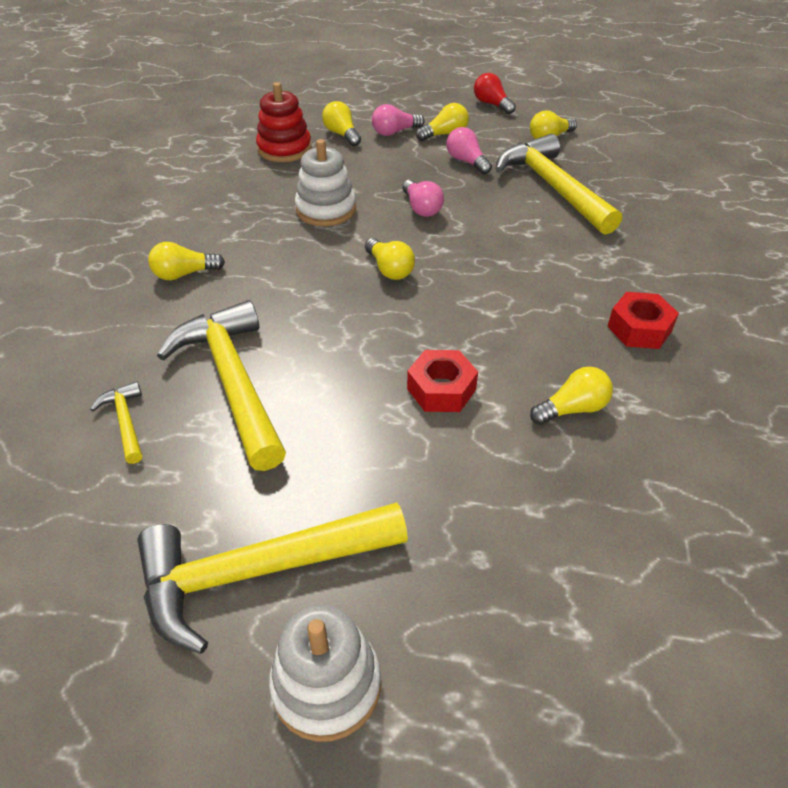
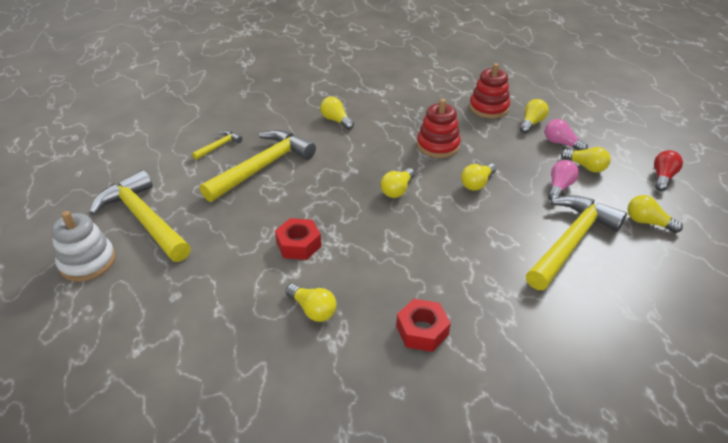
camera: 65 degrees right, 5 degrees down
(326, 209) = (438, 146): white stacking toy -> red stacking toy
(421, 208) = (477, 183): pink light bulb -> yellow light bulb

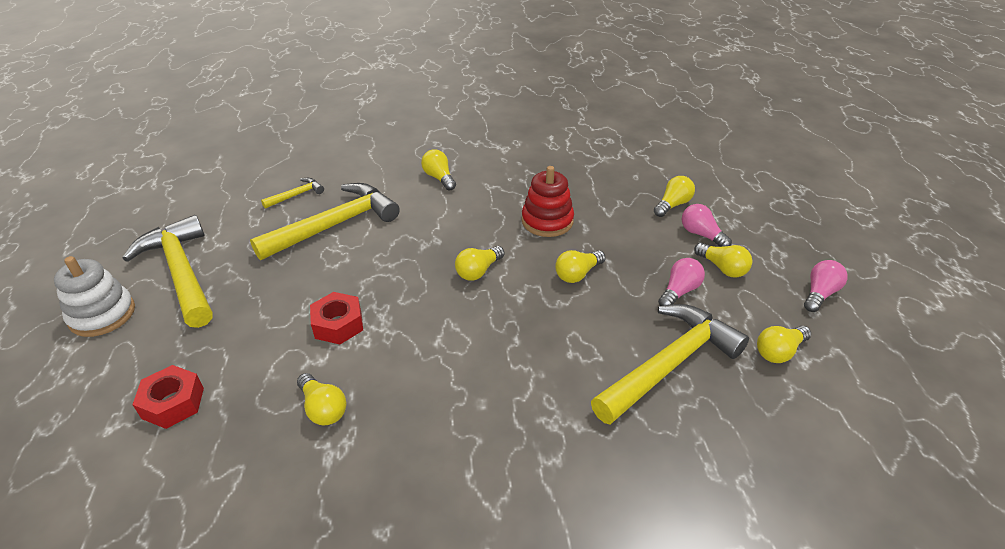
camera: 10 degrees right, 0 degrees up
(422, 330) = (441, 455): red nut -> red nut (173, 403)
(488, 108) = (626, 180): red stacking toy -> none
(647, 222) = (779, 352): yellow light bulb -> yellow light bulb turned 75 degrees counterclockwise
(662, 177) = (819, 294): red light bulb -> pink light bulb

